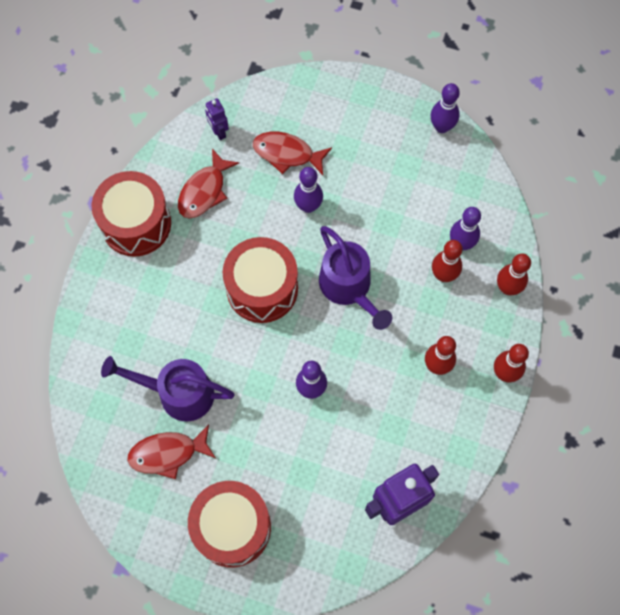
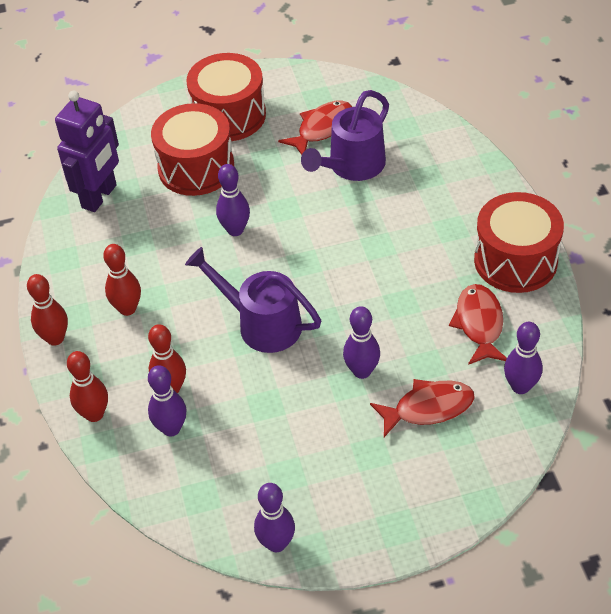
camera: 150 degrees right, 20 degrees down
(177, 393) = (351, 167): purple watering can -> purple watering can turned 150 degrees clockwise
(218, 132) = (520, 386): purple robot -> purple bowling pin
(262, 288) = (345, 277): red drum -> red drum (196, 167)

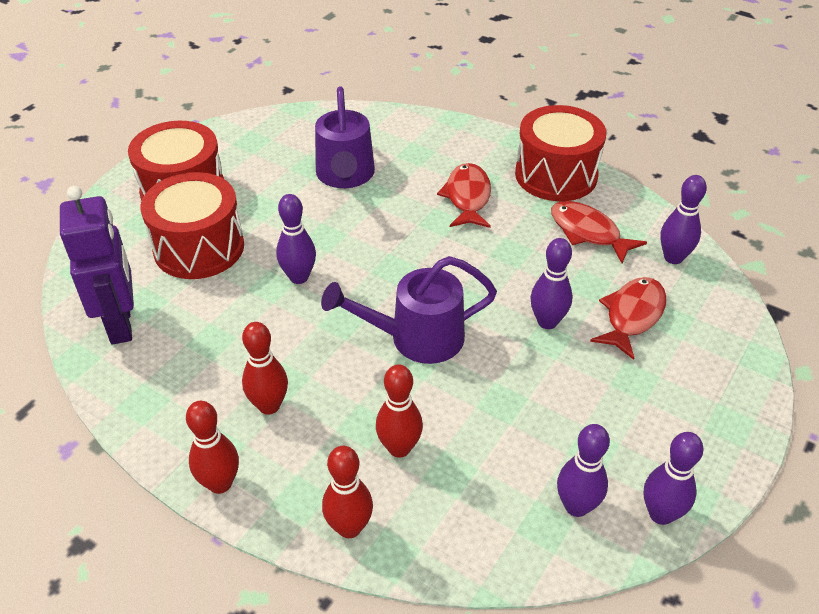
camera: 45 degrees left, 5 degrees down
(171, 428) = (443, 484): purple bowling pin -> purple bowling pin (576, 506)
(322, 128) = (284, 161): red fish -> red fish (467, 197)

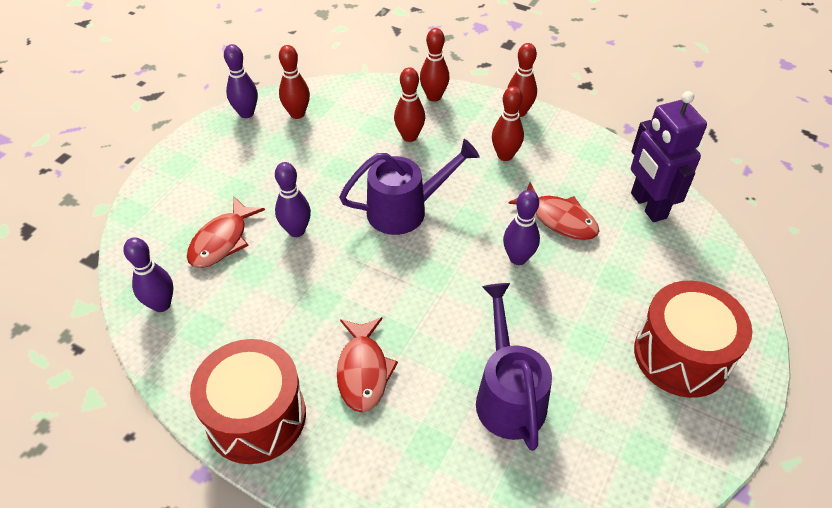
camera: 175 degrees right, 5 degrees up
(199, 248) = (624, 283): red drum -> none
(576, 506) = (297, 114): purple bowling pin -> red bowling pin
(588, 232) = (238, 330): red fish -> red fish (559, 219)

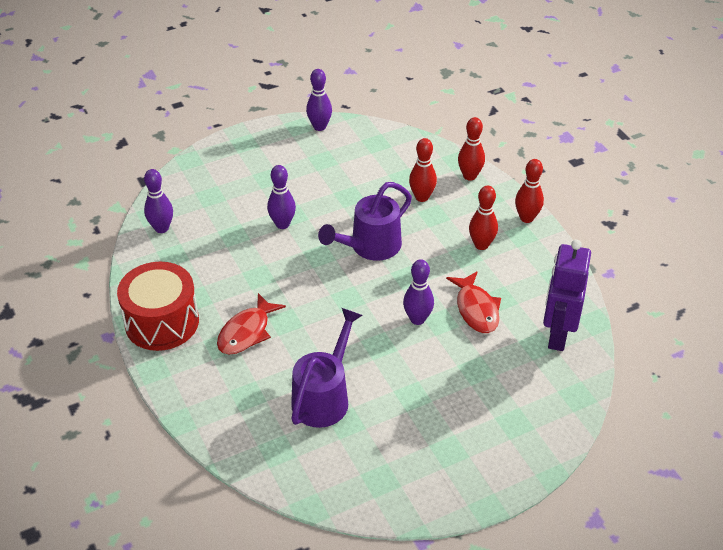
camera: 35 degrees right, 5 degrees down
(222, 241) = (230, 207): red fish -> none
(297, 114) = (355, 143): red bowling pin -> none
(406, 210) = (369, 247): purple watering can -> purple watering can turned 120 degrees clockwise
(681, 355) = (470, 442): red drum -> none

